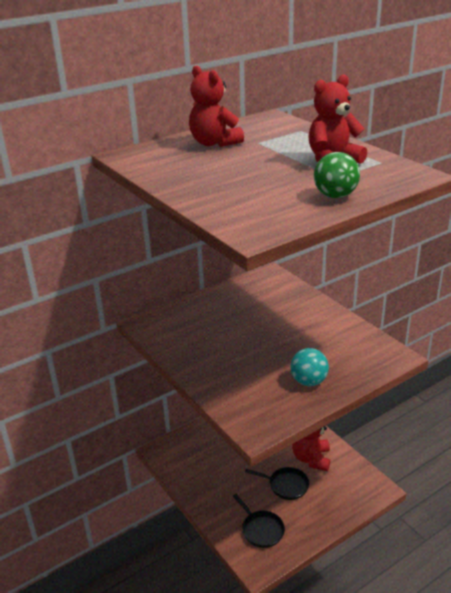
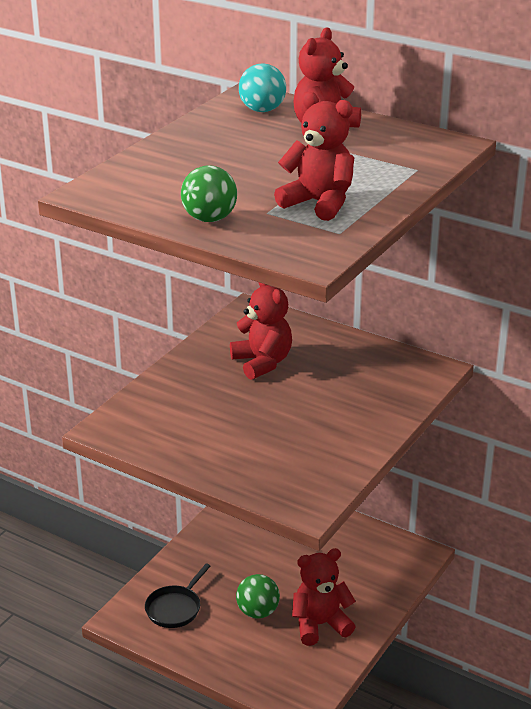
camera: 65 degrees right, 0 degrees up
(217, 335) = (262, 363): none -> red teddy bear
(286, 485) = (257, 612): black pan -> green ball
(308, 381) = (211, 447): turquoise ball -> turquoise ball (262, 110)

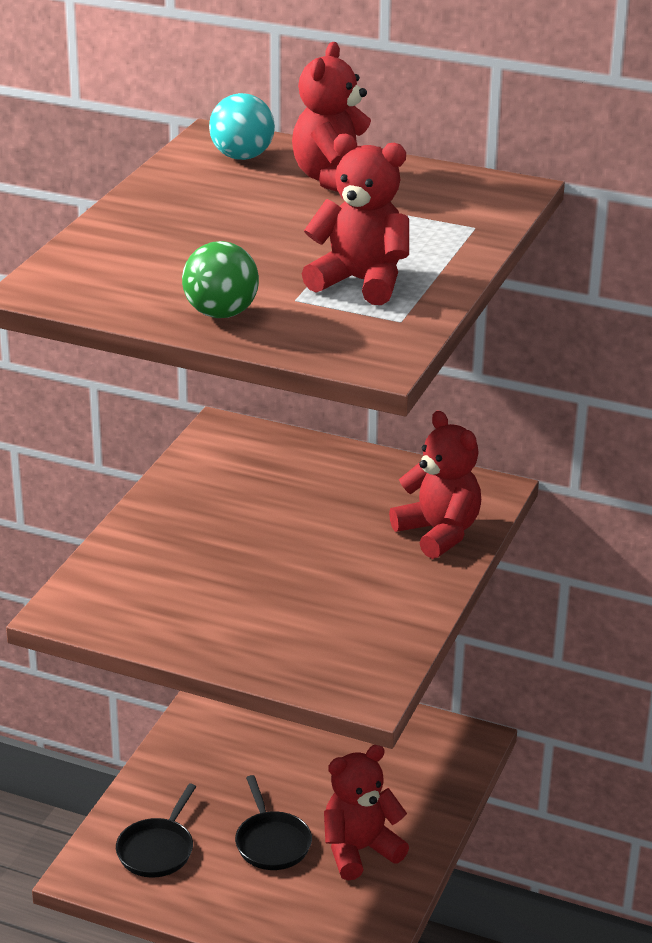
camera: 10 degrees left, 0 degrees up
(257, 612) = (271, 842): green ball -> black pan
(262, 363) = (257, 501): red teddy bear -> red teddy bear (438, 533)

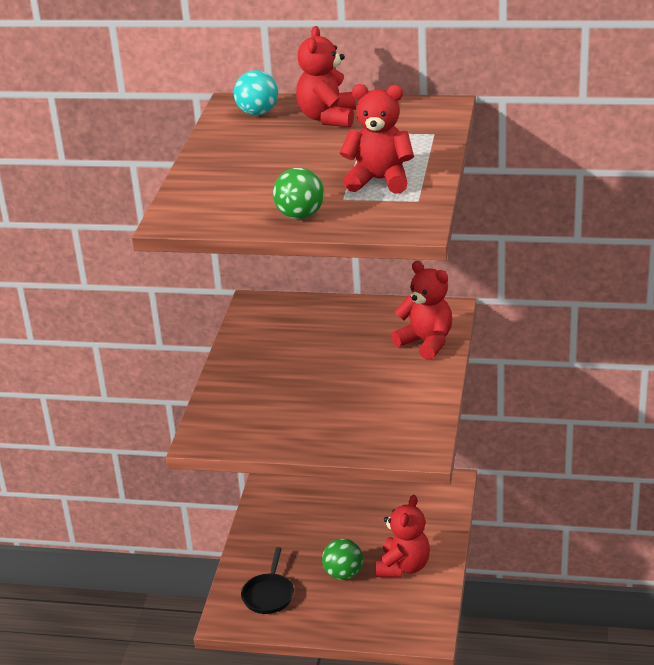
camera: 10 degrees left, 0 degrees up
(271, 842) = (343, 574): black pan -> green ball
(359, 850) = (403, 567): red teddy bear -> red teddy bear turned 150 degrees clockwise

